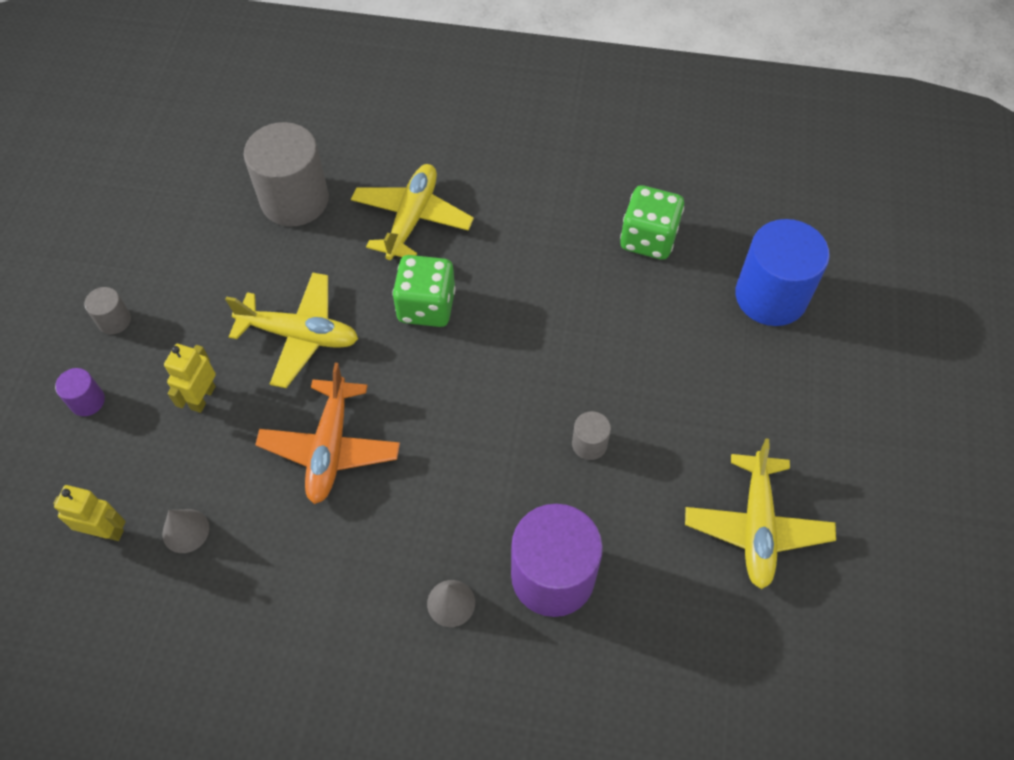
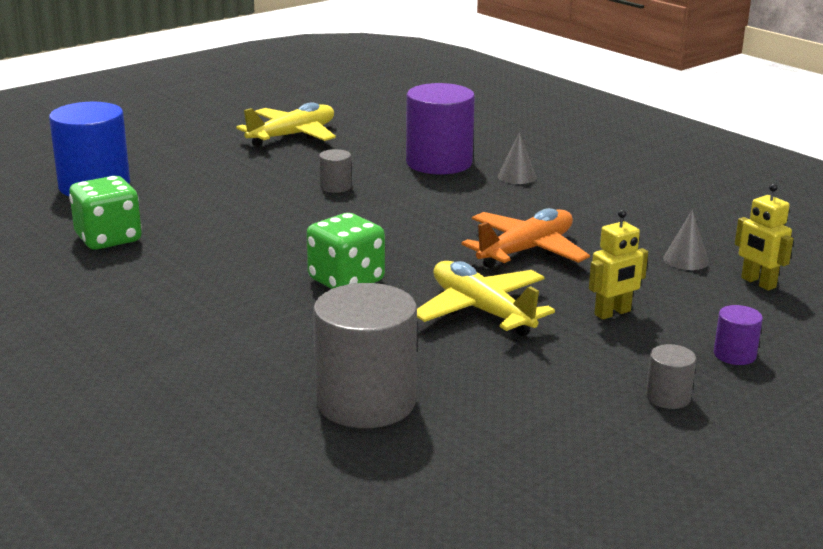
camera: 140 degrees left, 35 degrees down
(412, 219) = (271, 333): yellow plane -> none

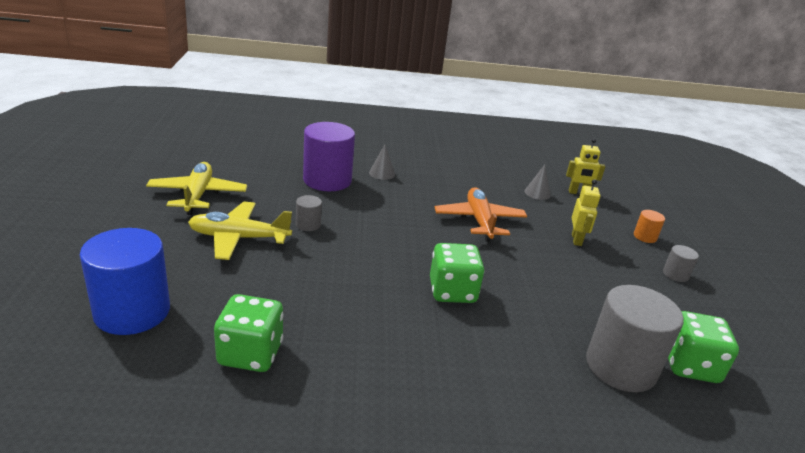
camera: 55 degrees left, 5 degrees up
(445, 446) = (690, 366): none -> green dice
(481, 311) = (539, 271): yellow plane -> yellow plane (239, 238)
(734, 355) = (645, 237): purple cylinder -> orange cylinder

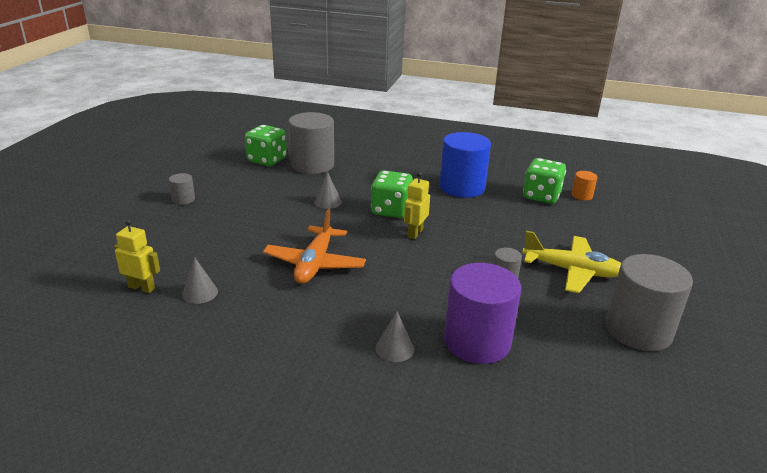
camera: 160 degrees left, 0 degrees up
(132, 312) = (629, 225): blue cylinder -> blue cylinder (462, 187)
(198, 195) = (638, 330): yellow plane -> grey cylinder
(532, 294) = (328, 202): none -> grey cone
(576, 240) = (231, 235): yellow robot -> yellow robot (415, 233)
(645, 237) = (153, 229): orange cylinder -> orange cylinder (581, 195)

